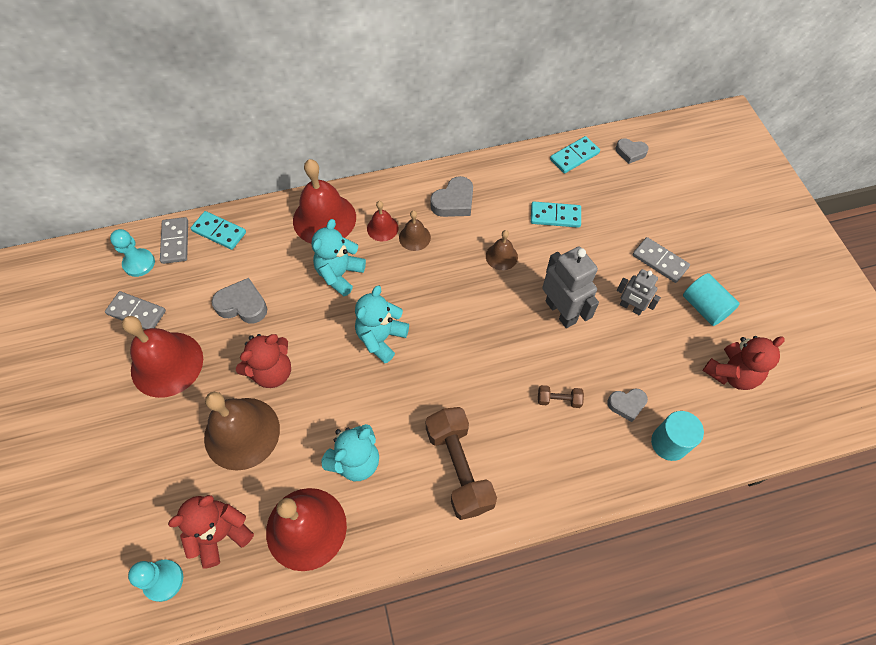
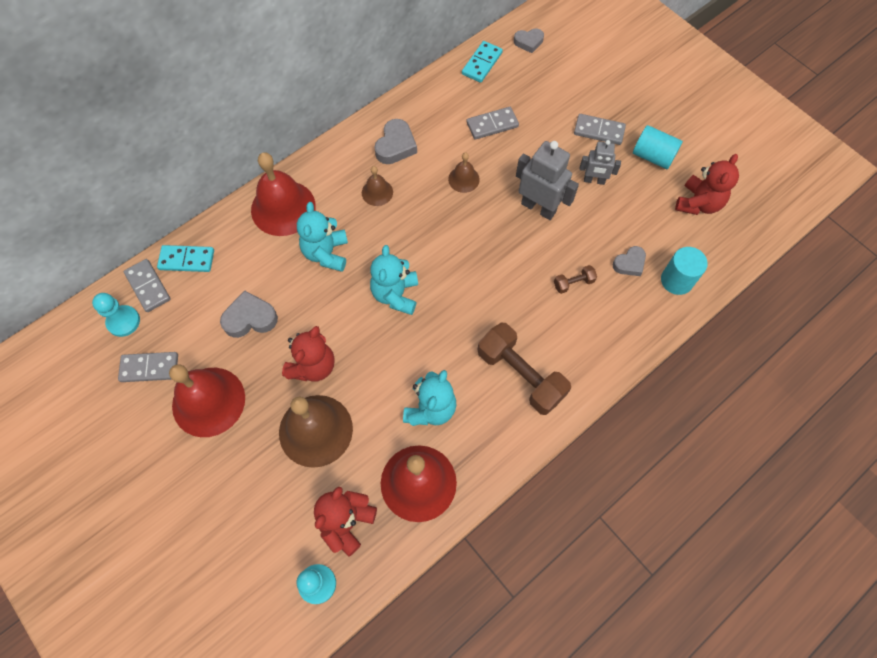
camera: 25 degrees left, 5 degrees up
(382, 228) = (343, 195): red bell -> none
(555, 216) = (492, 124): turquoise domino -> grey domino

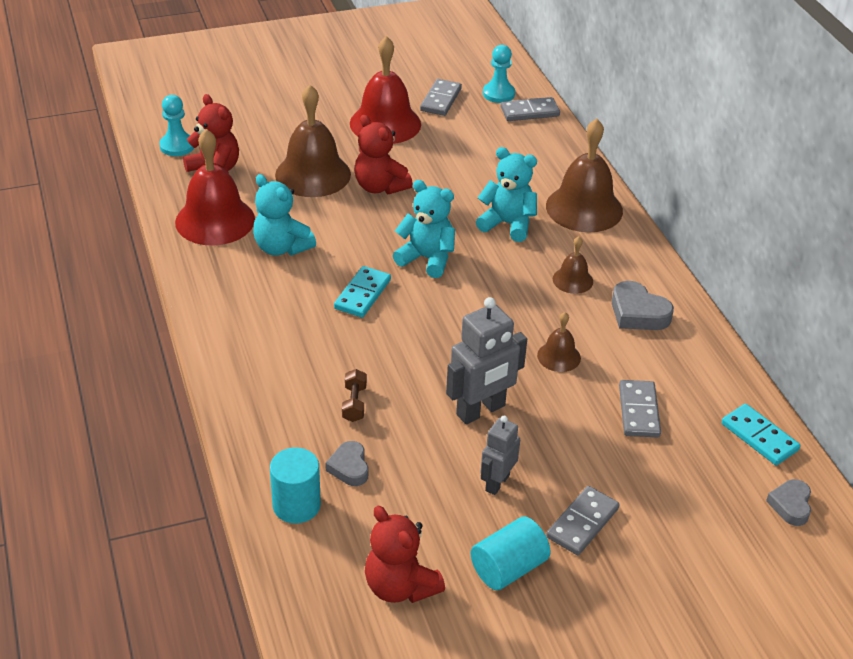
camera: 110 degrees right, 25 degrees down
(187, 260) = (549, 137): turquoise domino -> turquoise domino (362, 294)
(250, 318) = (458, 161): grey heart -> none
(283, 208) = (584, 208): red bell -> brown bell
(520, 375) = (271, 320): brown dumbbell -> none

